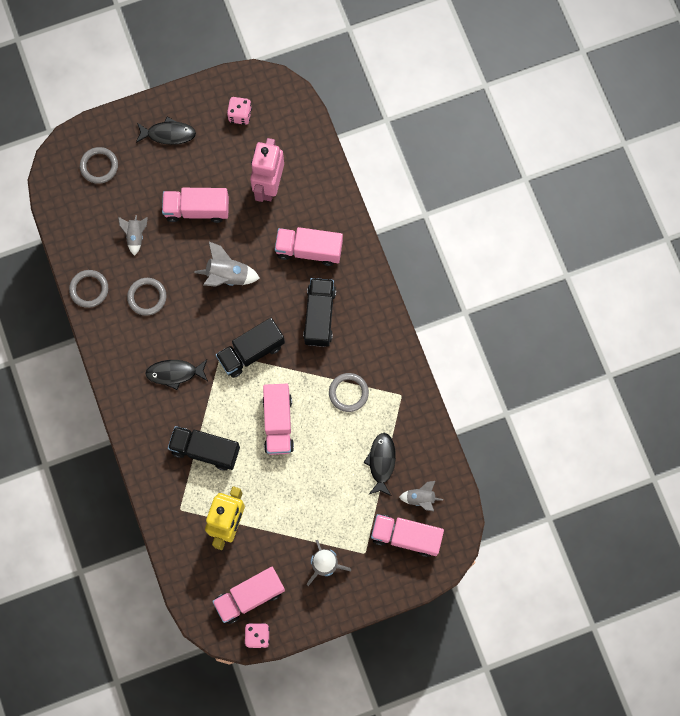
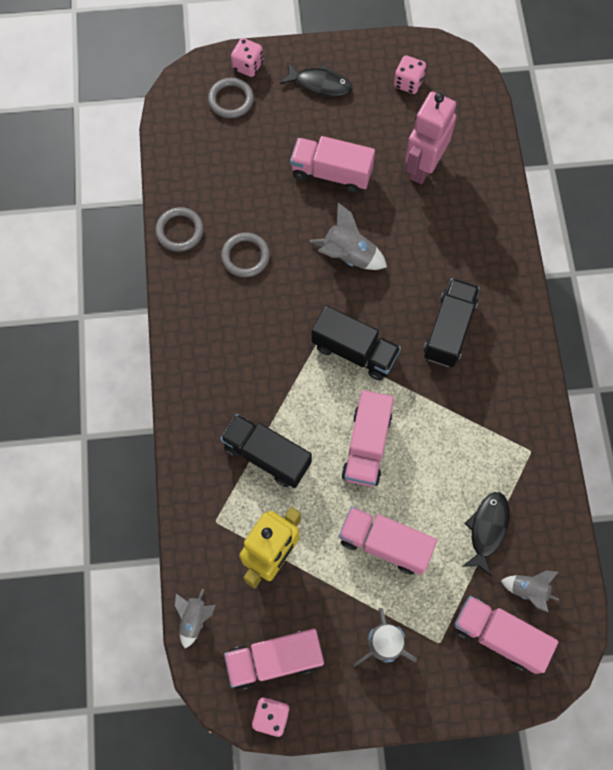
camera: 15 degrees right, 5 degrees down
(105, 132) = (248, 66): none -> pink dice
(135, 236) = (251, 185): grey rocket -> grey rocket (194, 619)
(175, 373) = (254, 353): black fish -> none
(251, 352) = (354, 351): black truck -> black truck turned 135 degrees counterclockwise
(309, 250) = (454, 250): pink truck -> pink truck (384, 544)
(348, 393) = (464, 431): grey ring -> none

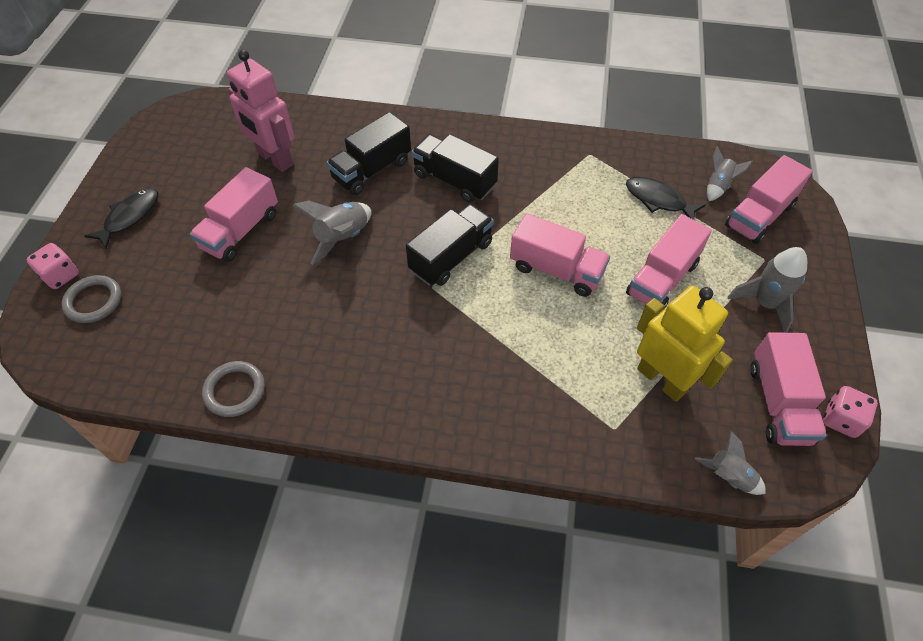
camera: 75 degrees left, 15 degrees down
(245, 256) = (300, 329): grey ring -> none
(267, 456) = (547, 360): black truck -> black truck (372, 170)
(408, 83) = (176, 149): pink dice -> none

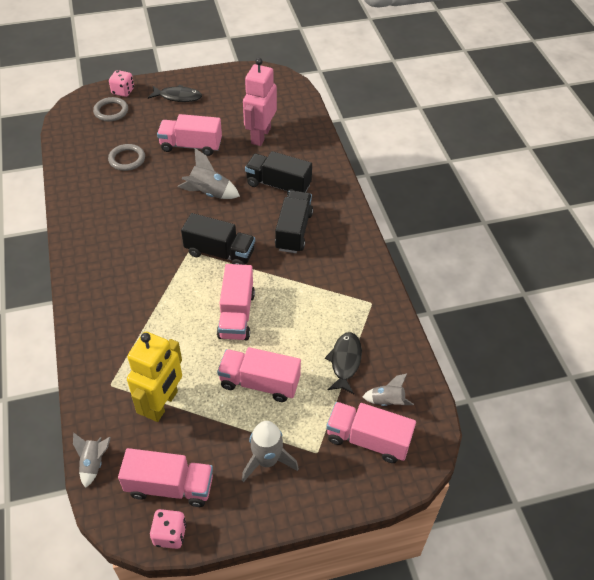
camera: 65 degrees right, 5 degrees down
(235, 390) = (73, 191): grey ring -> grey ring (127, 159)
(778, 403) = (170, 486): pink truck -> pink truck turned 150 degrees counterclockwise

